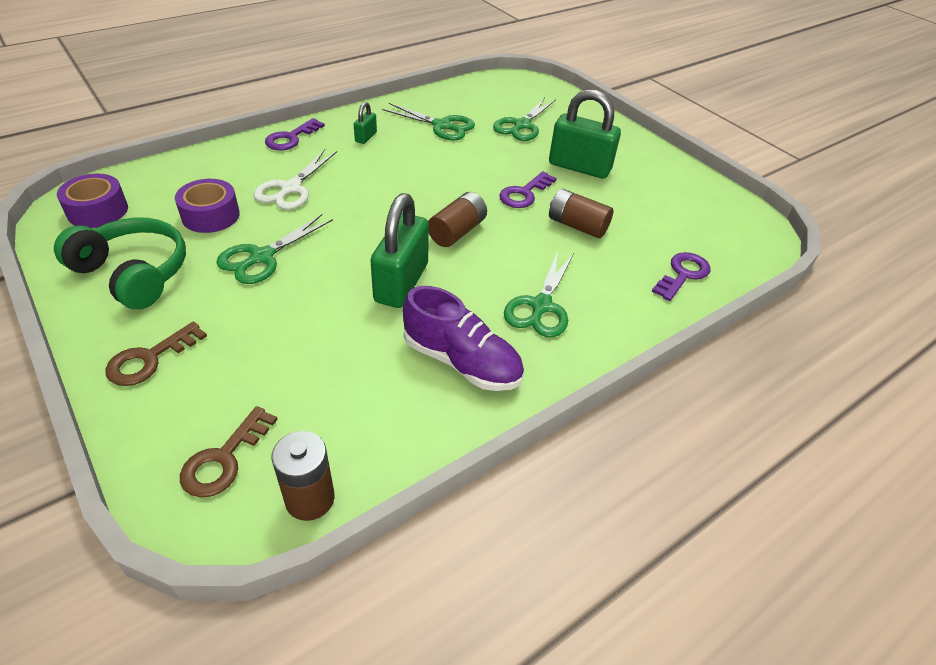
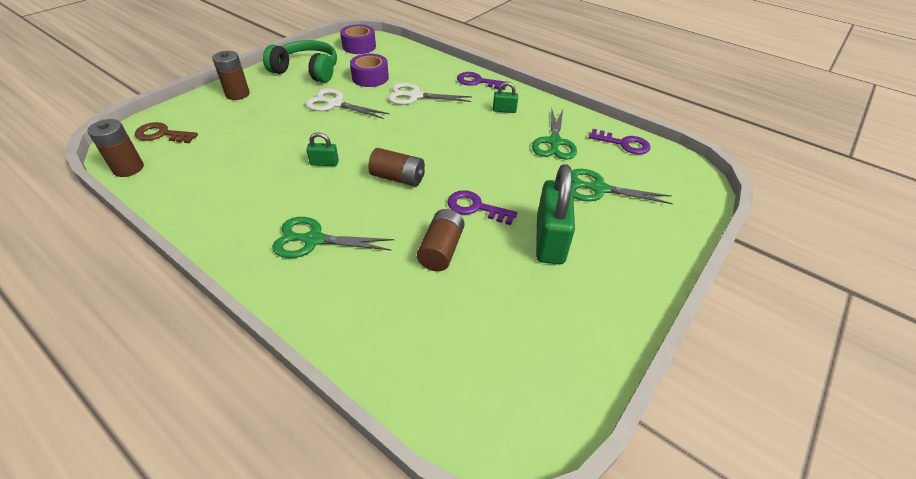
camera: 75 degrees right, 0 degrees up
(134, 273) = (307, 71): green headphones -> green headphones turned 90 degrees counterclockwise
(149, 359) = (237, 94): brown key -> brown battery
(262, 257) = (335, 104): green scissors -> white scissors
(401, 283) = (324, 163): green padlock -> green padlock, size x0.47
(462, 362) = (242, 206): purple shoe -> none
(683, 274) = (391, 345): purple key -> purple key (623, 144)

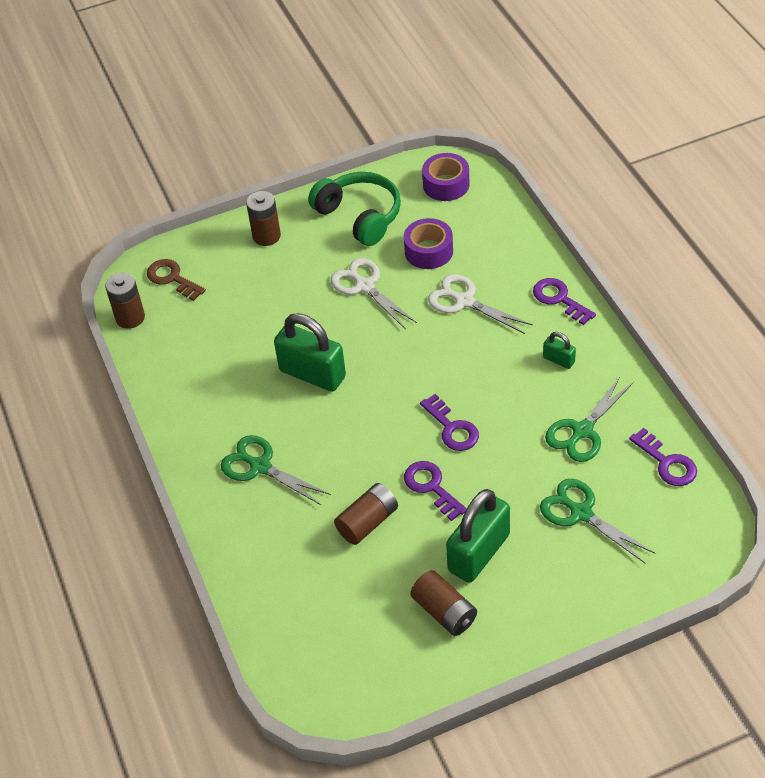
camera: 35 degrees right, 5 degrees up
(324, 163) = (312, 374): green padlock -> green padlock, size x2.14
(398, 178) = (375, 420): brown battery -> brown battery (444, 612)
(462, 166) = (452, 428): none -> purple key

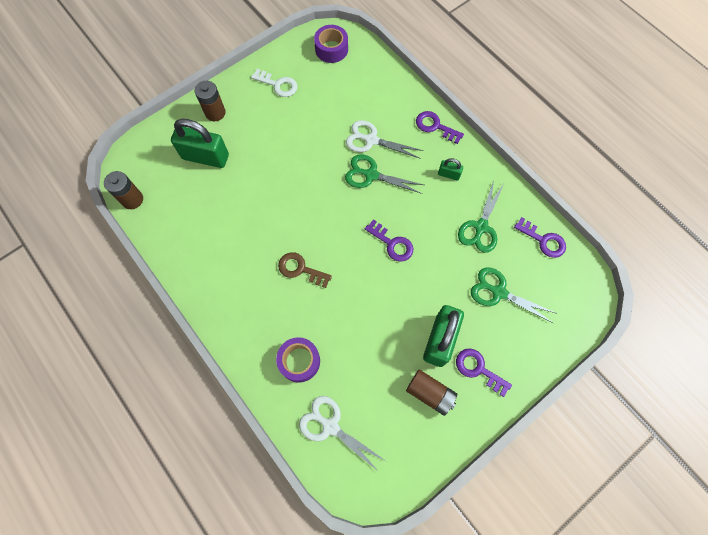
camera: 20 degrees left, 20 degrees up
(172, 278) = (155, 160): brown key -> brown key (300, 269)
(260, 466) = (265, 304): green scissors -> green scissors (371, 175)
(312, 374) = (281, 220): green padlock -> green padlock (205, 157)
(360, 216) = (278, 85): green headphones -> white key
(365, 286) = (298, 141): white scissors -> white scissors (330, 426)
(368, 522) = (355, 333): brown battery -> none
(428, 251) = (335, 104): purple tape -> purple tape (299, 361)
(431, 487) = (391, 294): purple key -> purple key (478, 369)

